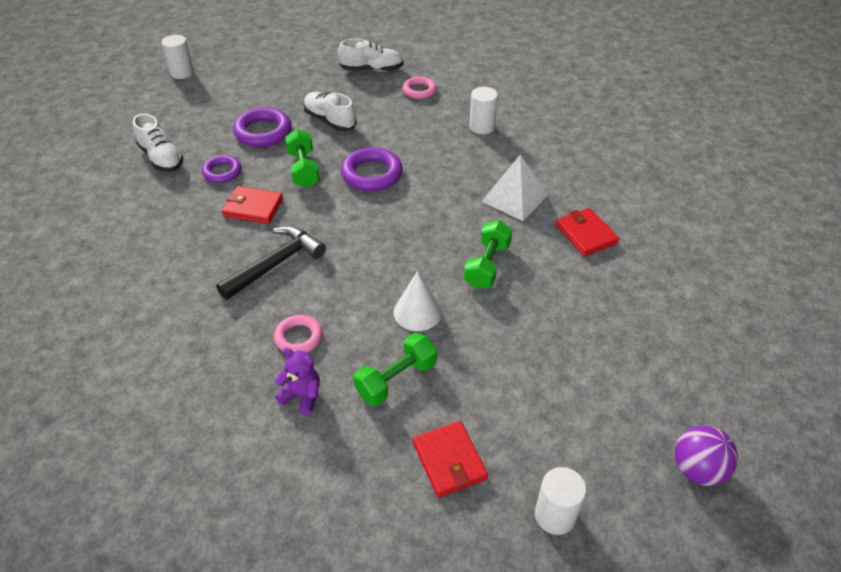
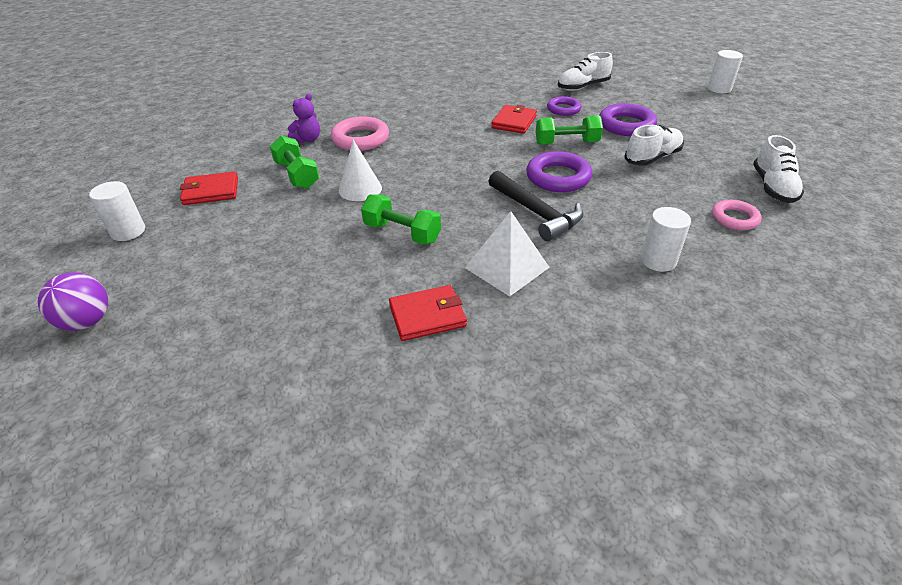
camera: 100 degrees right, 5 degrees down
(276, 264) = (442, 131): black hammer -> black hammer (536, 213)
(299, 337) = (360, 139): pink ring -> pink ring, size x1.58

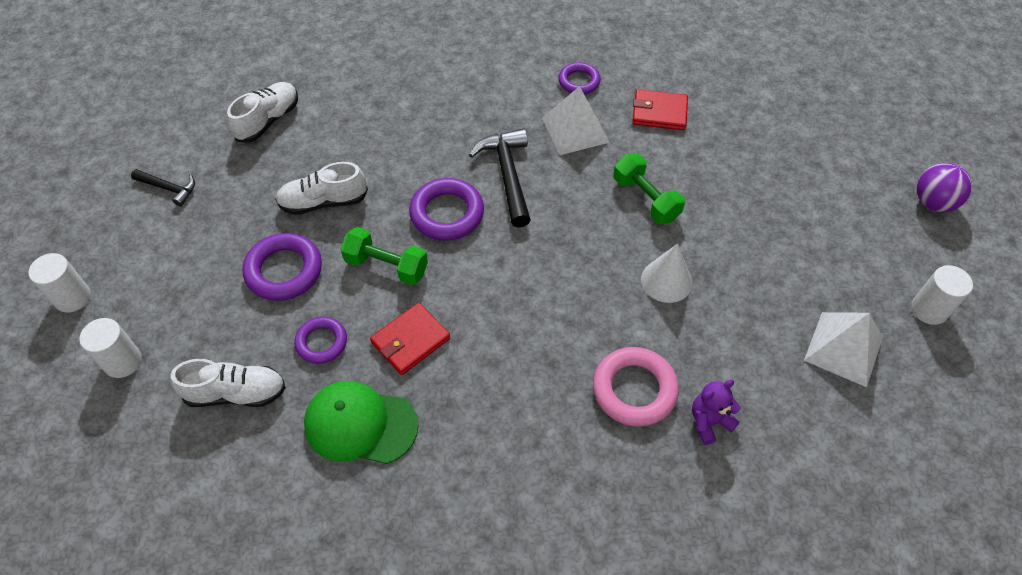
camera: 155 degrees left, 15 degrees up
(211, 191) = (843, 348): red wallet -> white pyramid
(297, 175) = (735, 339): green dumbbell -> none
(508, 94) = (360, 424): none -> green cap
(542, 319) = (579, 81): none -> purple ring
(658, 260) = (453, 92): white cylinder -> white cylinder (123, 361)
(734, 218) = (347, 104): pink ring -> none
(761, 135) = (169, 188): none -> black hammer

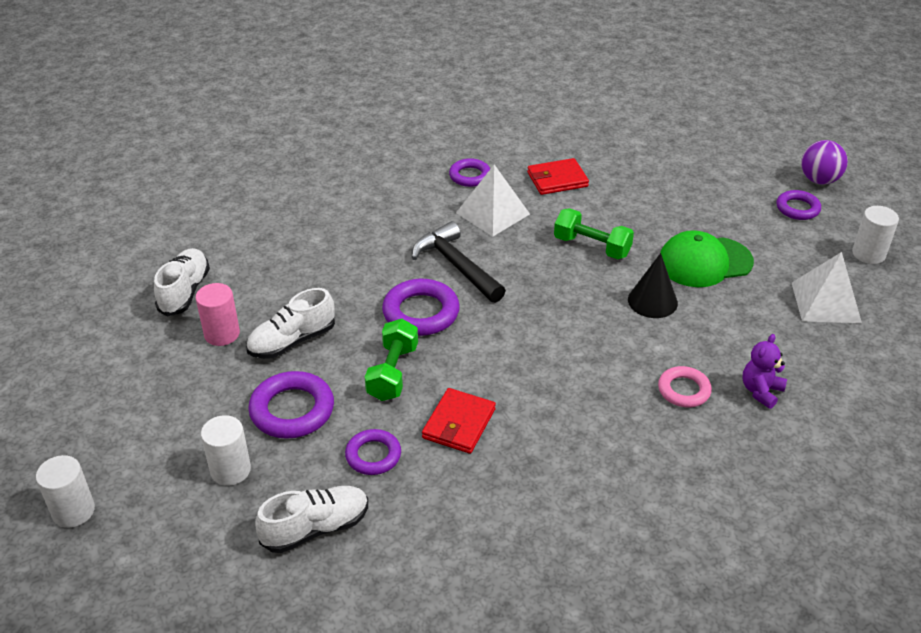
camera: 25 degrees left, 15 degrees down
(123, 361) = (173, 546): white cylinder -> white cylinder (230, 470)
(169, 188) = (116, 381): black hammer -> none
(273, 173) = (222, 334): none -> pink cylinder
(360, 424) = (459, 507): green cap -> green cap (704, 262)
(386, 266) = (393, 372): green dumbbell -> green dumbbell turned 75 degrees counterclockwise
(634, 390) = (684, 390): pink ring -> pink ring, size x0.63
(666, 281) = (652, 301): white cone -> black cone
(886, 228) = (797, 208): none -> purple ring

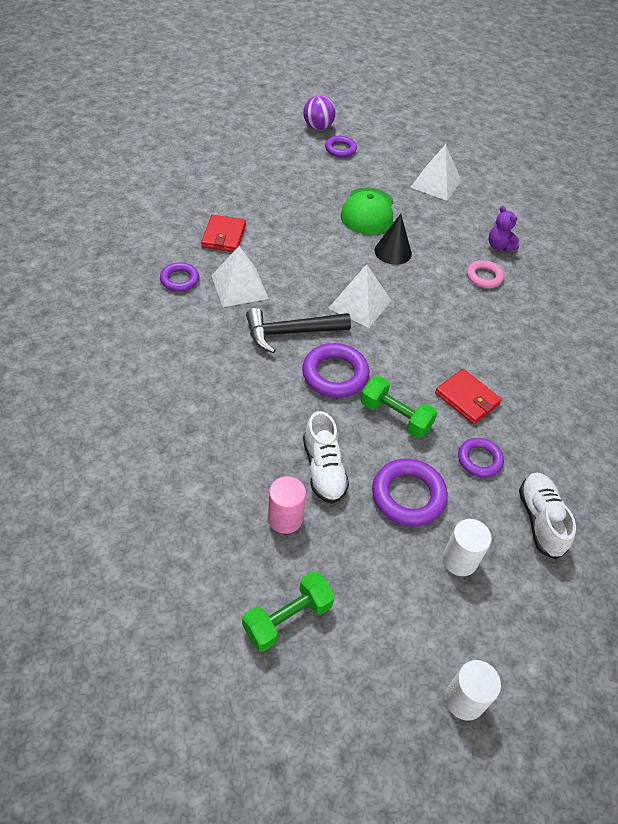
camera: 70 degrees left, 10 degrees up
(185, 292) = (205, 532): white shoe -> none
(540, 300) = (360, 304): none -> white pyramid
(592, 247) = (317, 253): green dumbbell -> green dumbbell (287, 618)
(868, 254) = (402, 146): white cylinder -> none

